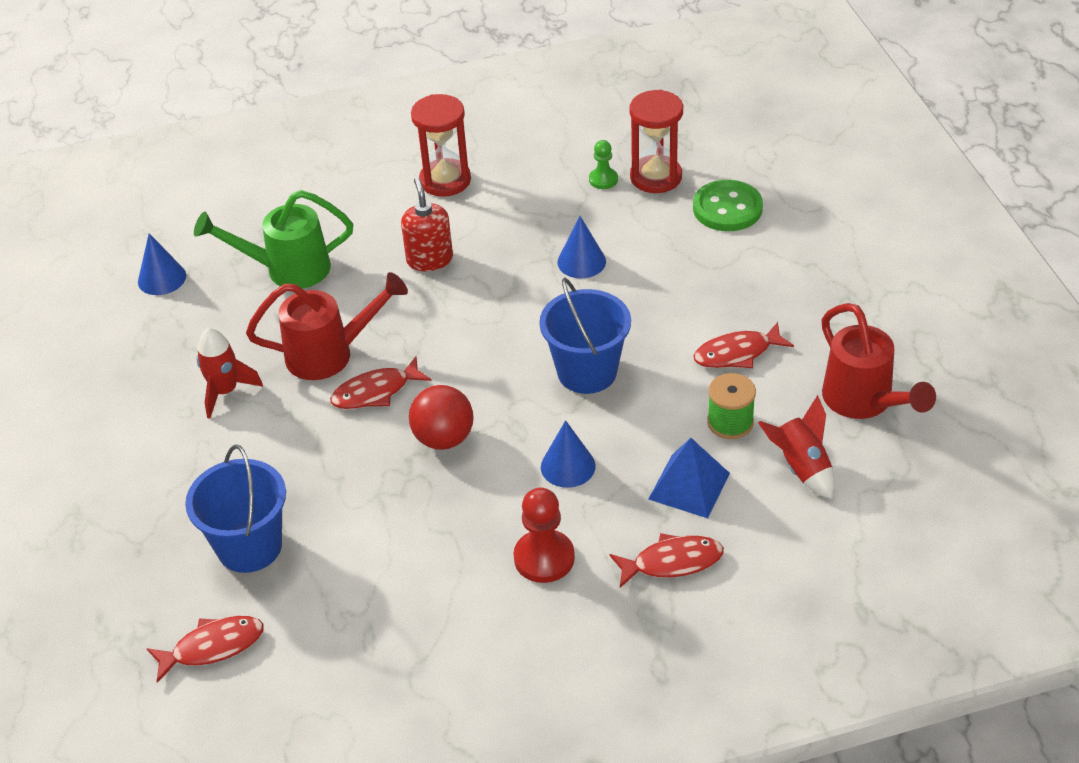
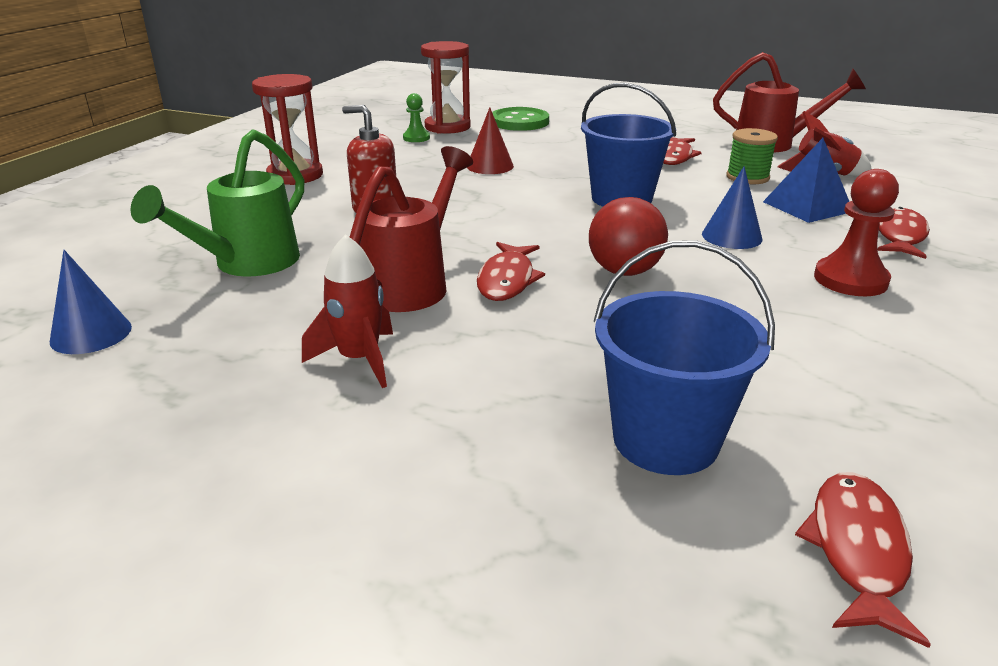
camera: 55 degrees left, 15 degrees down
(581, 261) = (490, 166): blue cone -> red cone

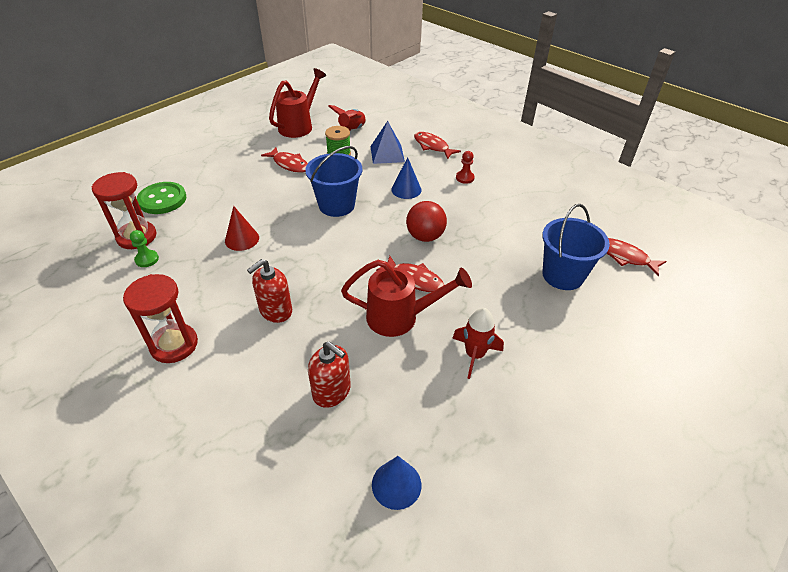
camera: 70 degrees left, 15 degrees up
(247, 264) = (332, 391): green watering can -> red soap dispenser
(412, 284) = (400, 317): red watering can -> red watering can turned 135 degrees clockwise
(850, 280) = (465, 178): red pawn -> red pawn, size x0.60

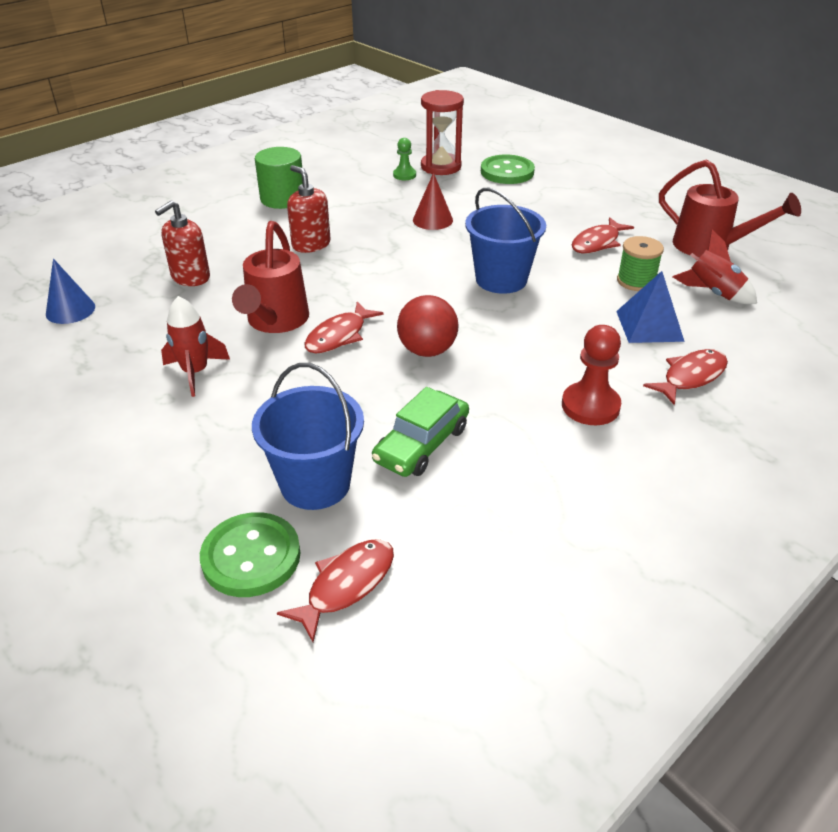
camera: 95 degrees right, 5 degrees down
(174, 345) = (282, 199): red hourglass -> green cylinder
(406, 189) = (546, 340): blue cone -> none
(465, 178) = (590, 406): red pawn -> red pawn, size x1.68
(515, 236) = (421, 444): none -> green car
(626, 294) = (251, 557): none -> green button

